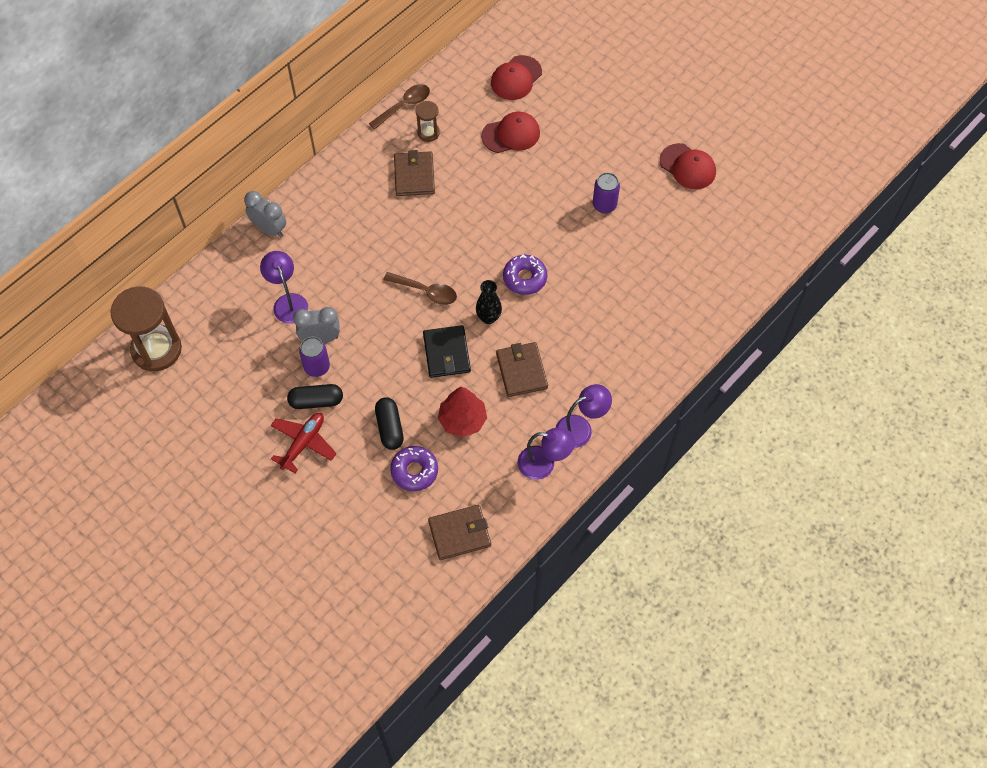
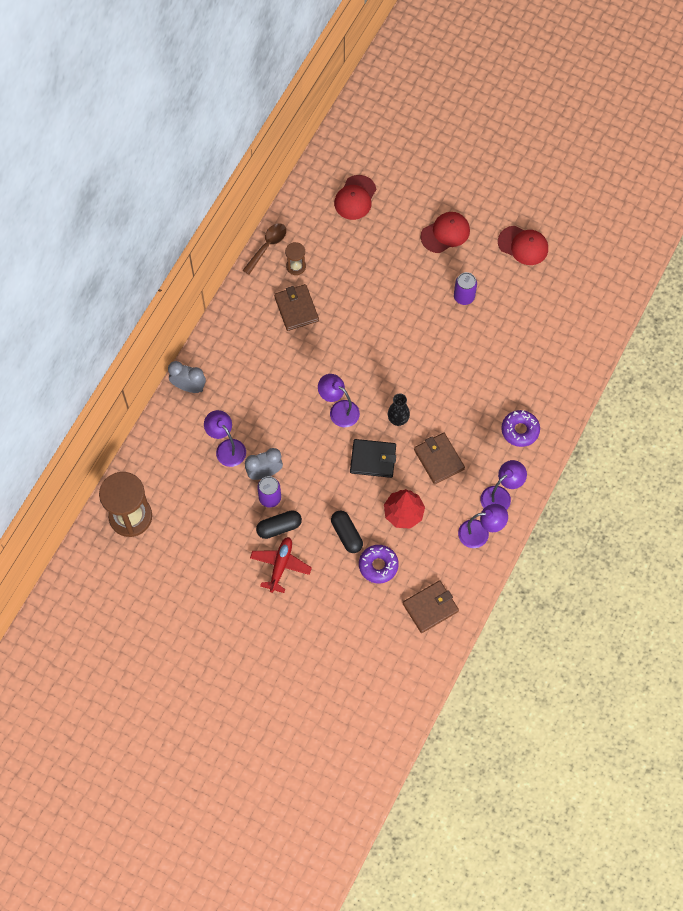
camera: 15 degrees left, 5 degrees up
(426, 291) = (339, 410): brown spoon -> purple lamp
(446, 353) = (373, 459): black wallet -> black wallet turned 60 degrees counterclockwise
(511, 134) = (367, 251): red cap -> red cap (445, 233)
(525, 278) = (417, 378): purple donut -> purple donut (520, 430)

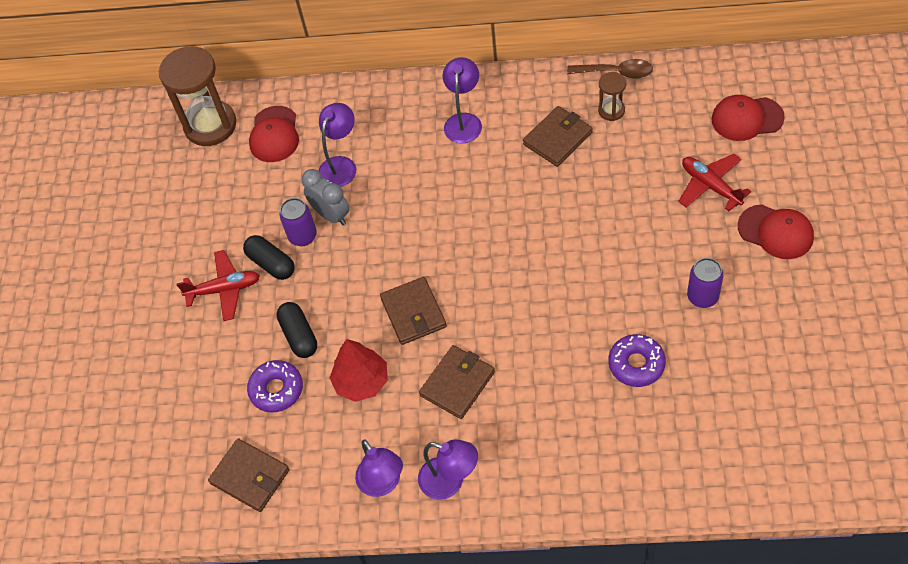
camera: 70 degrees right, 10 degrees down
(189, 387) = (393, 95): grey clock -> none
(339, 410) = (456, 245): purple lamp -> purple lamp (464, 121)
(346, 534) = (299, 335): black capsule -> black capsule turned 60 degrees counterclockwise
(373, 459) = (413, 313): black wallet -> brown wallet
(390, 247) = (710, 186): none -> red plane
(398, 420) = (482, 312): black vase -> none
(520, 430) = (558, 458): purple donut -> purple donut (636, 364)
(523, 245) = (830, 326): red cap -> red cap (274, 134)

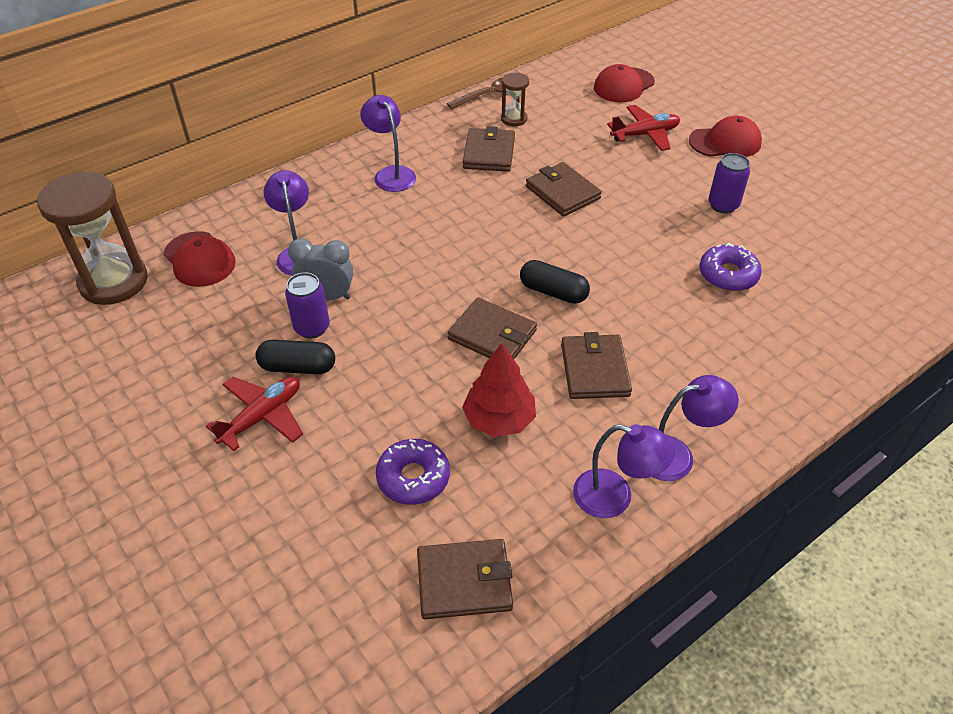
camera: 45 degrees left, 10 degrees down
(299, 335) = (391, 414): black capsule -> black capsule (553, 292)
(580, 211) = (562, 192): none -> brown wallet
(710, 186) = (645, 134): red plane -> red plane turned 150 degrees clockwise

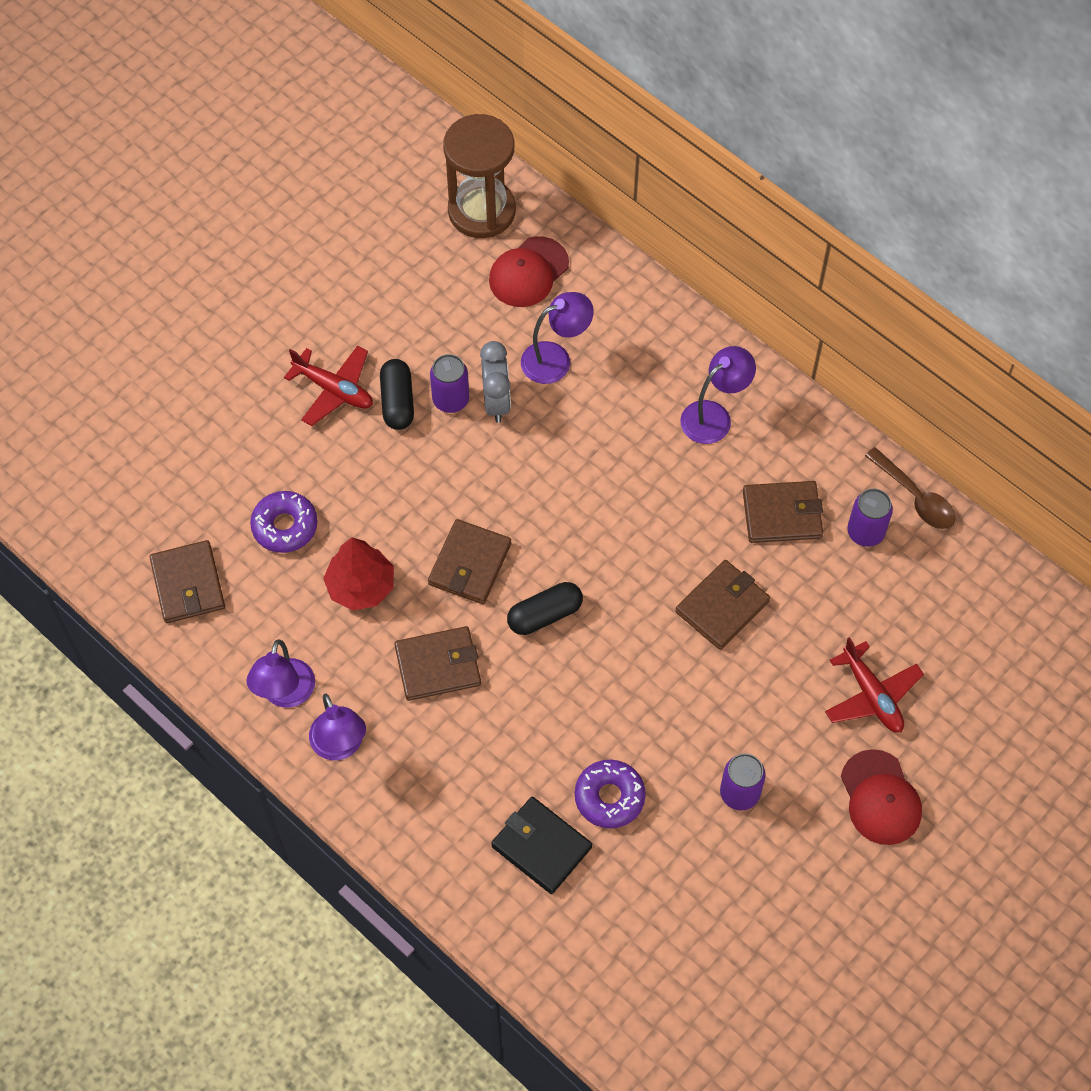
camera: 80 degrees right, 15 degrees up
(514, 119) = (865, 532): brown hourglass -> purple can
(553, 292) = (545, 615): black capsule -> black capsule turned 45 degrees clockwise
(623, 85) = (987, 662): red cap -> none
(776, 321) = (541, 847): none -> black wallet

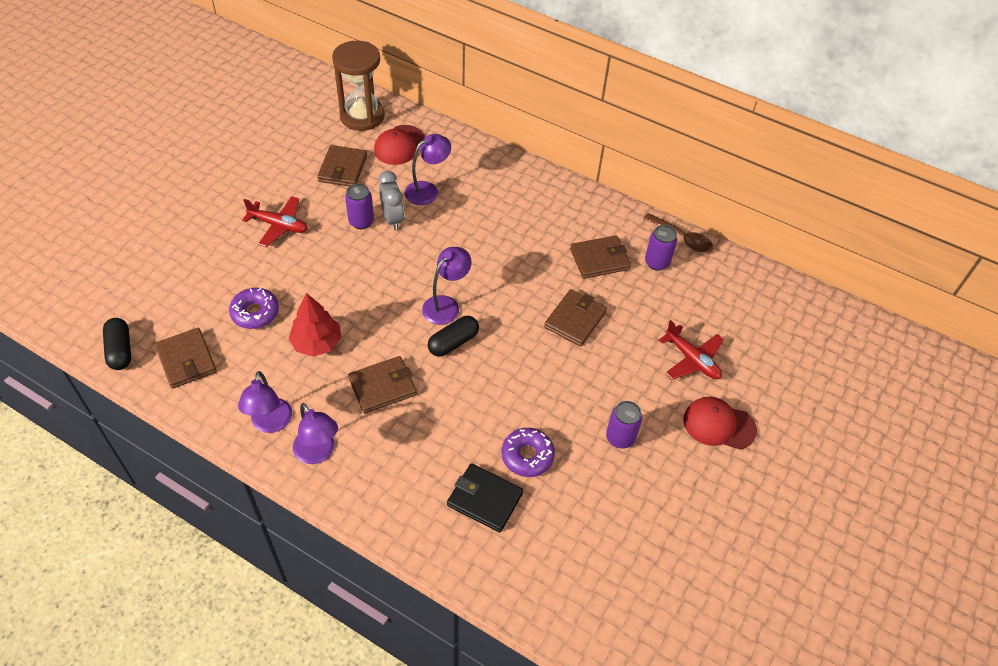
camera: 15 degrees left, 10 degrees down
(397, 402) = (324, 227): black capsule -> black capsule (120, 350)
(470, 564) = (393, 318): brown wallet -> brown wallet (343, 169)
(714, 416) = (539, 209): purple lamp -> purple lamp (446, 305)
(880, 798) = (718, 425): red cap -> red cap turned 135 degrees clockwise

